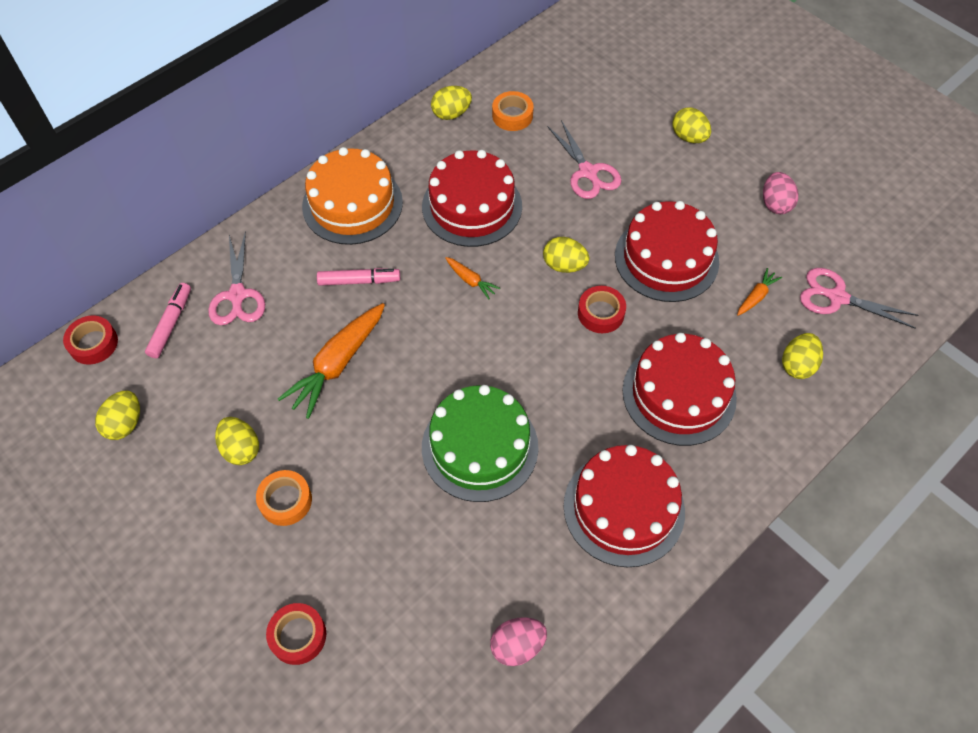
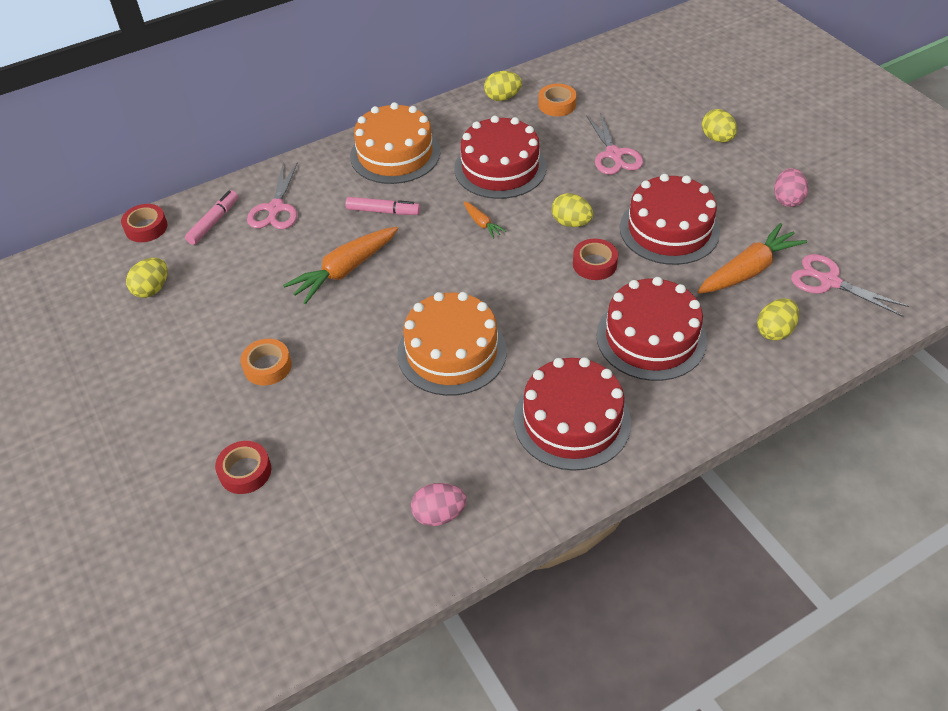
camera: 15 degrees right, 10 degrees down
(241, 449) = (242, 322): yellow egg -> none
(480, 447) = (452, 352): green cake -> orange cake
(756, 296) = (748, 270): orange carrot -> orange carrot, size x2.07

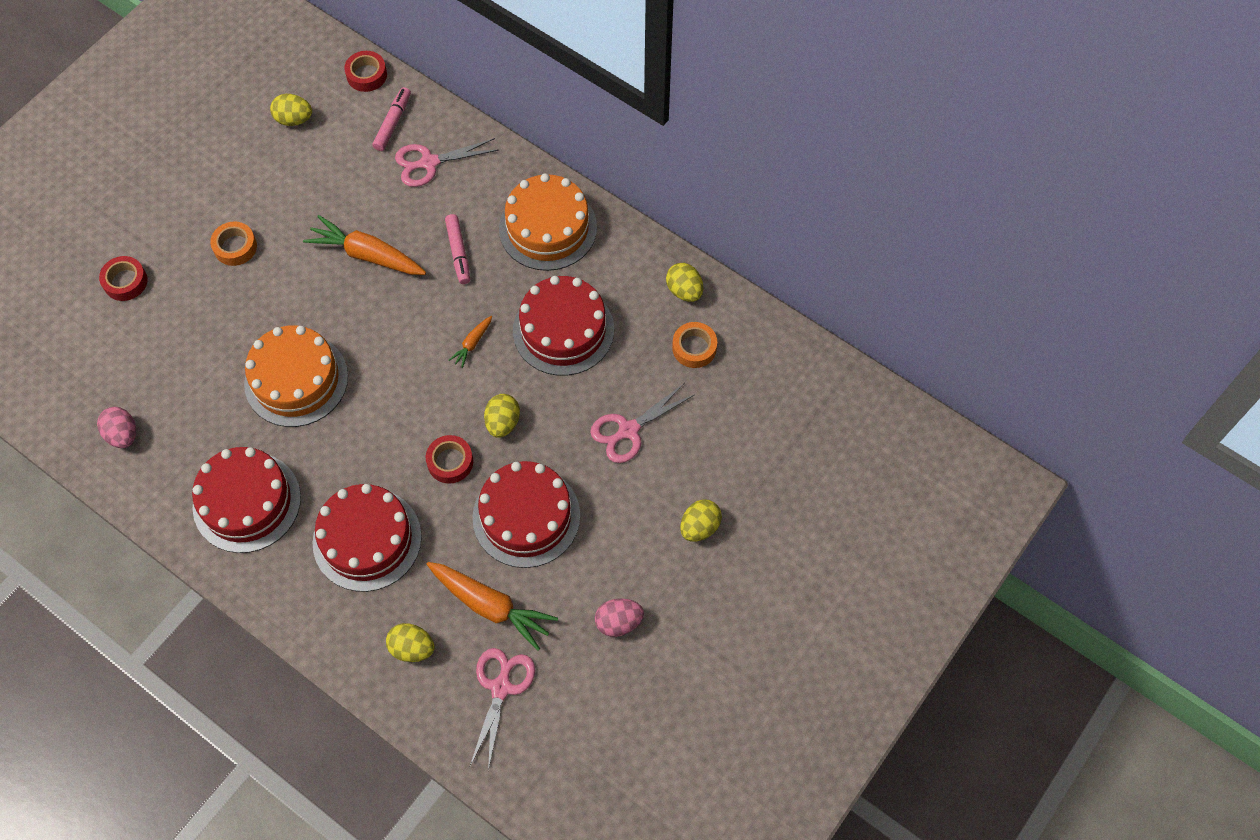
camera: 65 degrees right, 15 degrees up
(214, 222) = (393, 123): pink marker -> pink marker turned 75 degrees counterclockwise

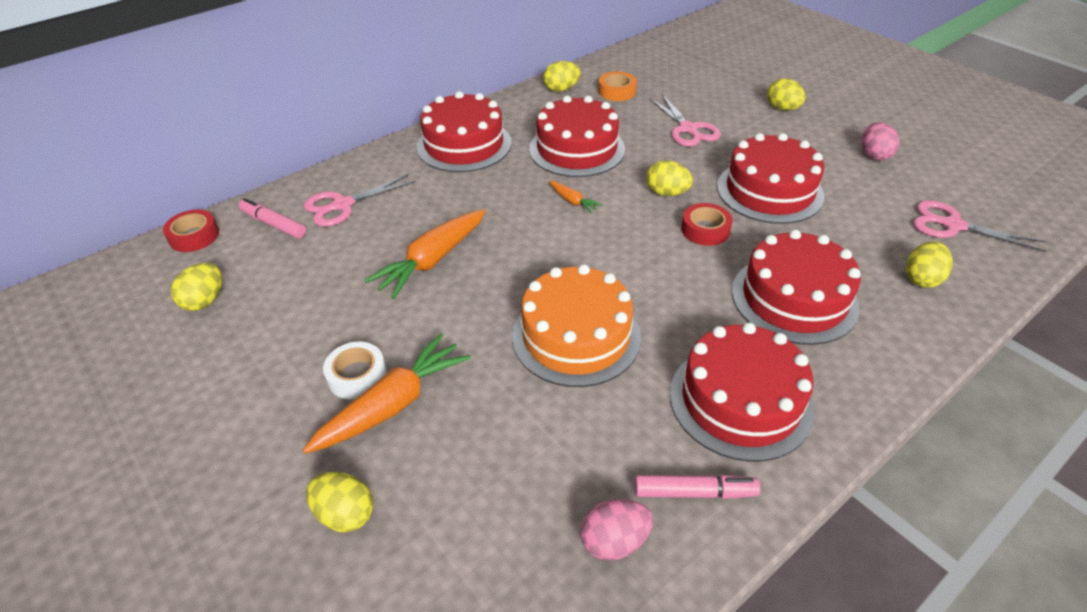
camera: 75 degrees left, 20 degrees down
(125, 282) = (345, 514): red tape -> yellow egg
(235, 247) = (357, 376): orange tape -> white tape
(429, 163) = (343, 205): pink scissors -> pink scissors turned 60 degrees clockwise
(458, 252) = (463, 198): pink marker -> pink marker (694, 492)
(491, 606) = (866, 222): orange carrot -> orange carrot (393, 404)
(548, 228) = (464, 145): orange cake -> red cake

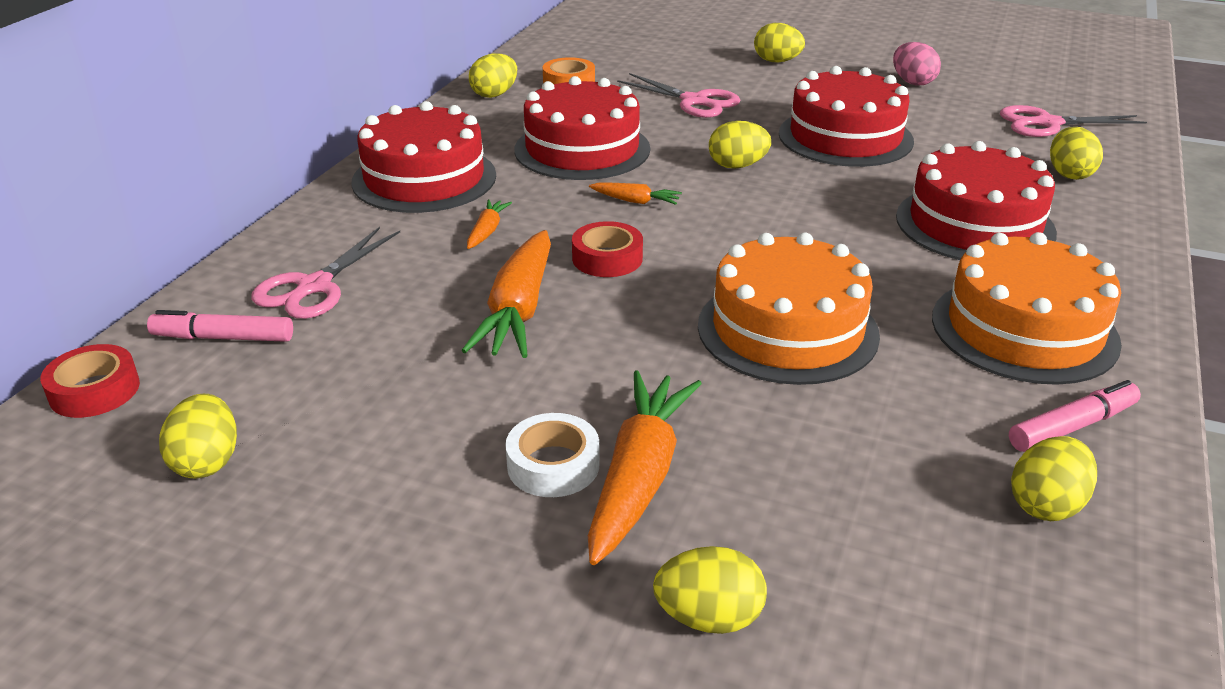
camera: 30 degrees left, 10 degrees down
(465, 196) = (487, 231): none -> orange carrot
(614, 541) = (1046, 505): pink egg -> yellow egg
(705, 230) = (818, 189): red tape -> red tape (607, 258)
(740, 400) = (1024, 329): red cake -> orange cake

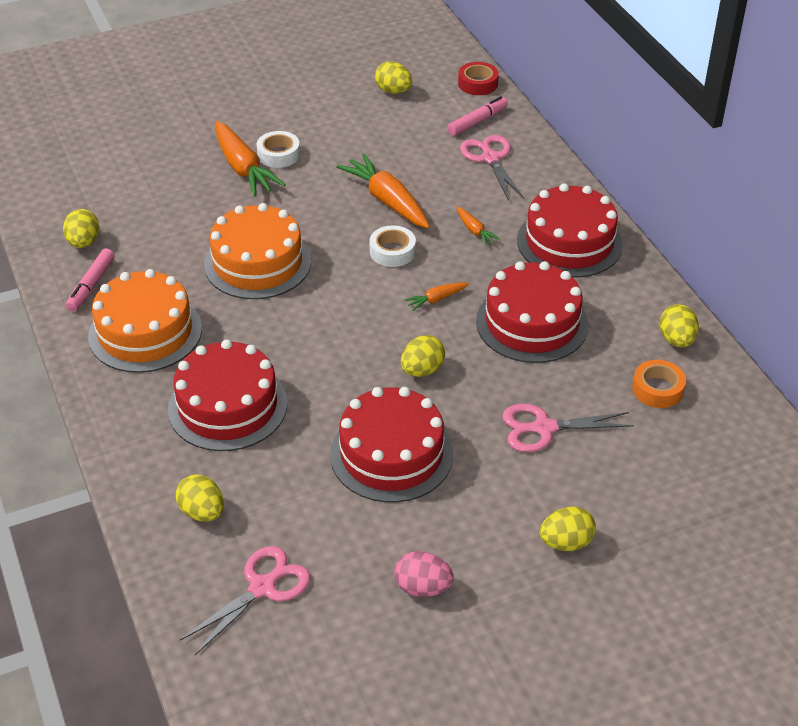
camera: 135 degrees right, 10 degrees up
(607, 258) = (392, 251): red tape -> white tape
(709, 618) = (171, 144): yellow egg -> none

